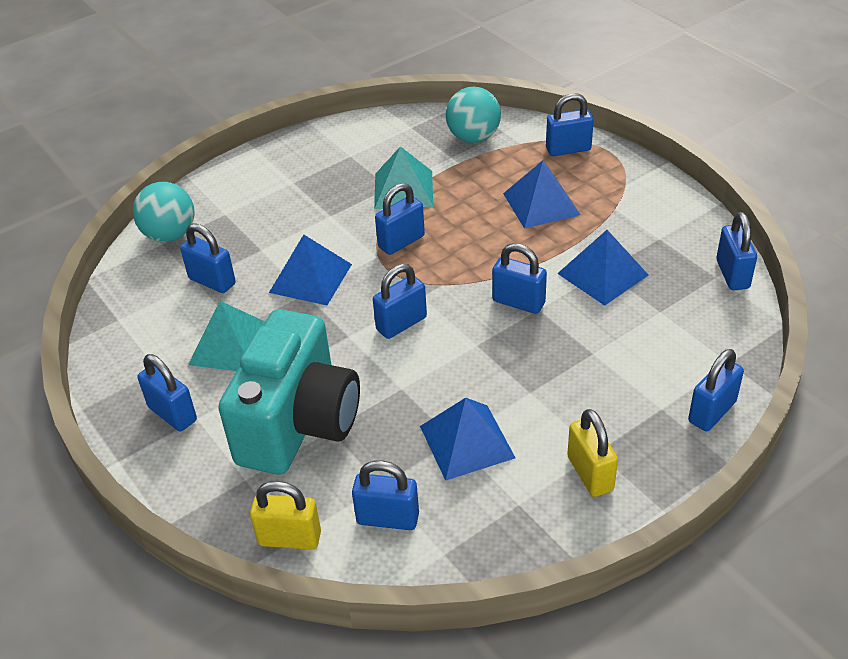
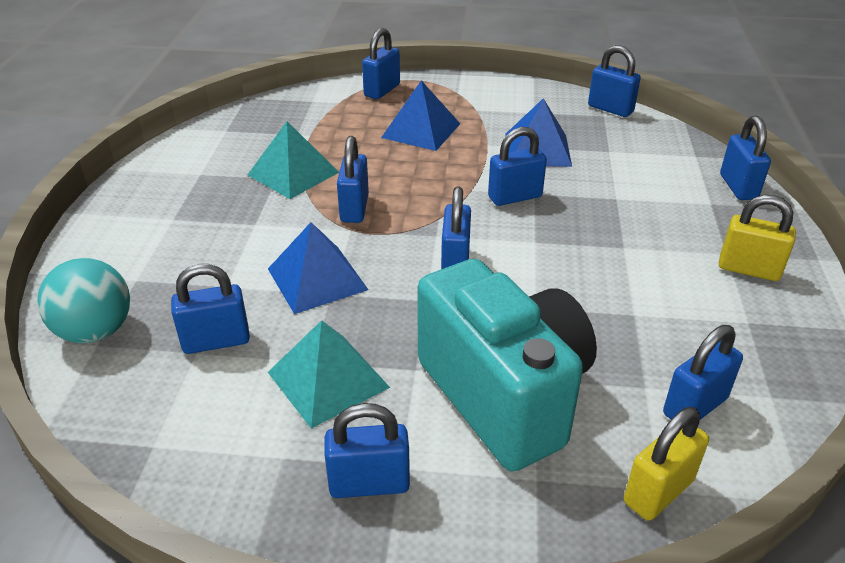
camera: 50 degrees left, 5 degrees down
(467, 441) = (645, 308): blue pyramid -> none
(473, 137) = (294, 114): turquoise ball -> none

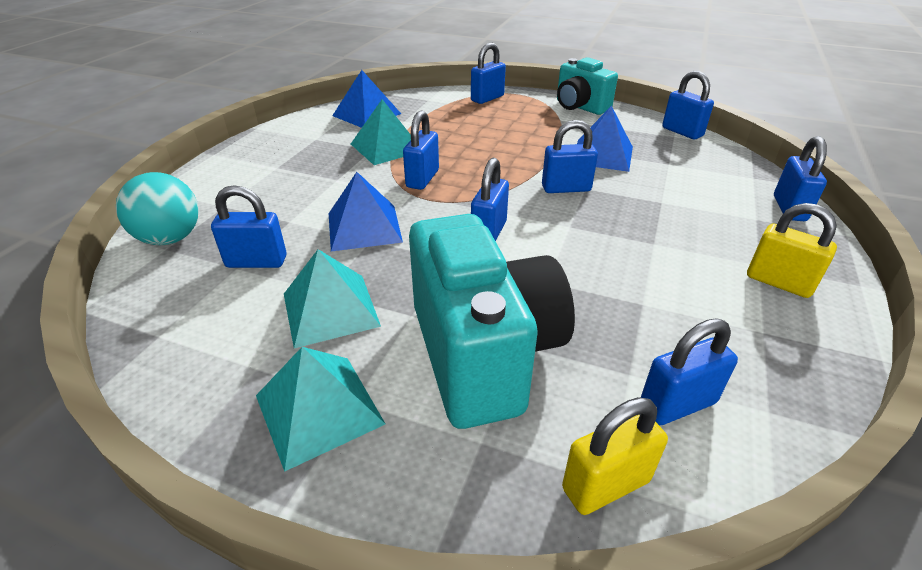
camera: 15 degrees right, 0 degrees up
(369, 483) = (318, 409): blue padlock -> turquoise pyramid
(421, 130) = (506, 129): blue pyramid -> blue pyramid (366, 114)
(491, 90) = (580, 107): none -> turquoise camera

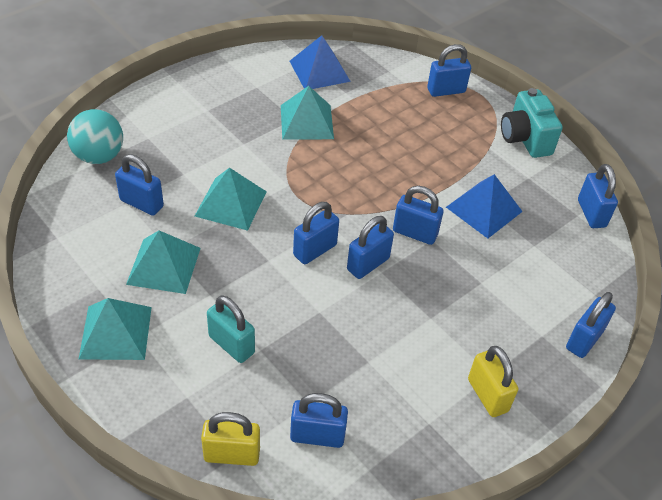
camera: 25 degrees right, 10 degrees up
(364, 227) = (230, 203): blue pyramid -> turquoise pyramid
(422, 179) = (308, 172): blue padlock -> blue padlock (368, 264)
(483, 354) = (231, 344): turquoise camera -> turquoise padlock

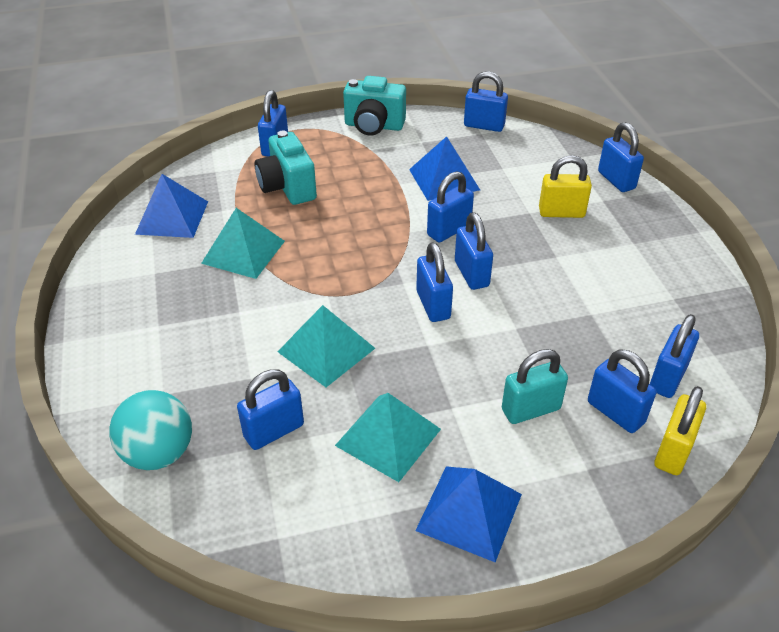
camera: 60 degrees left, 5 degrees down
(115, 332) = (469, 512): turquoise pyramid -> blue pyramid
(256, 404) = (615, 412): none -> blue padlock
(398, 117) = (287, 188): none -> turquoise camera
(487, 395) = (655, 253): yellow padlock -> yellow padlock (561, 212)

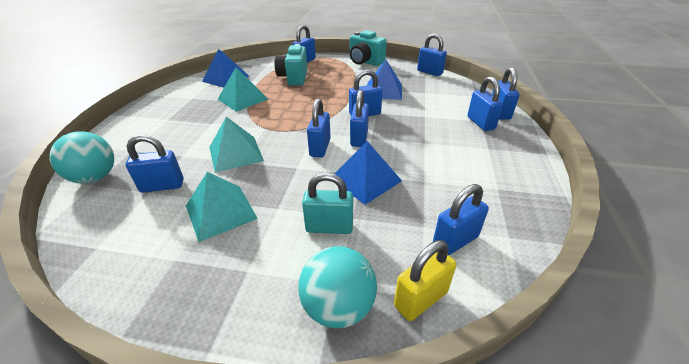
camera: 25 degrees right, 5 degrees down
(469, 512) = (223, 281): blue pyramid -> blue pyramid (365, 179)
(561, 212) = (446, 121): yellow padlock -> none
(604, 489) = (338, 307): none -> turquoise ball
(615, 412) = (392, 251): blue padlock -> blue padlock (480, 123)

